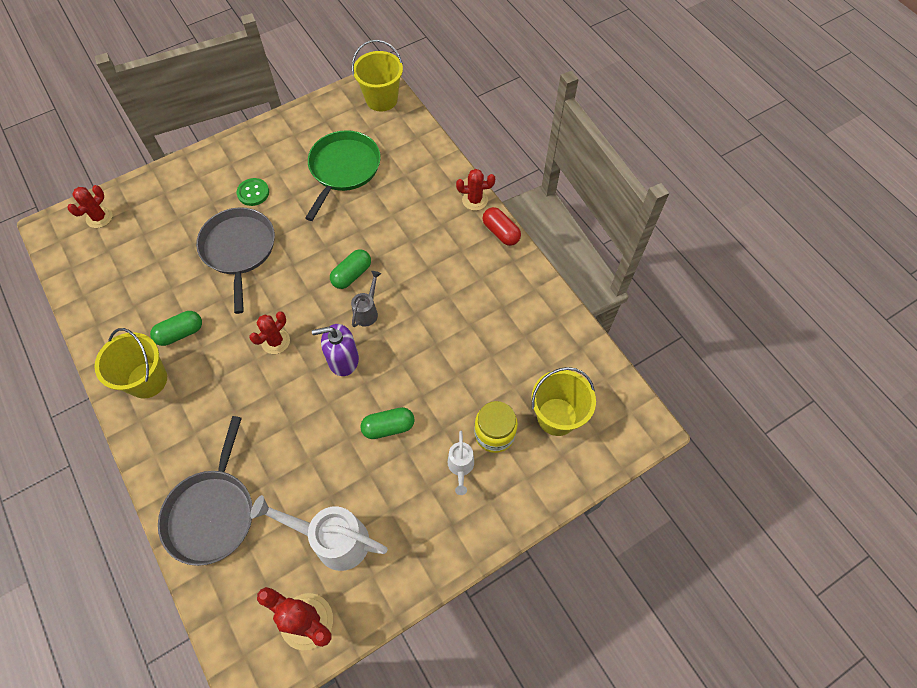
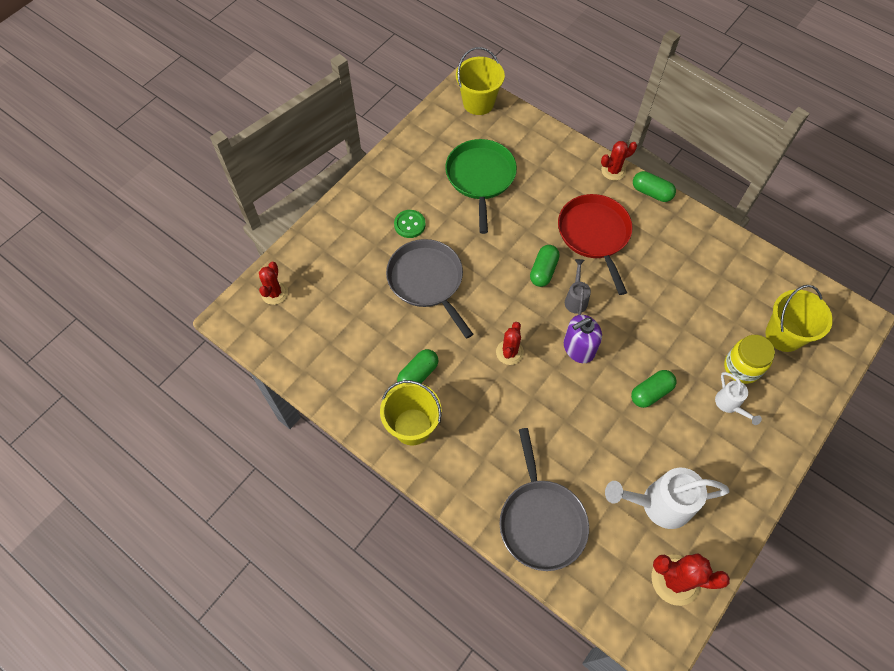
camera: 20 degrees left, 0 degrees up
(421, 256) = (594, 235): none -> red pan
(501, 232) = (651, 192): red capsule -> green capsule

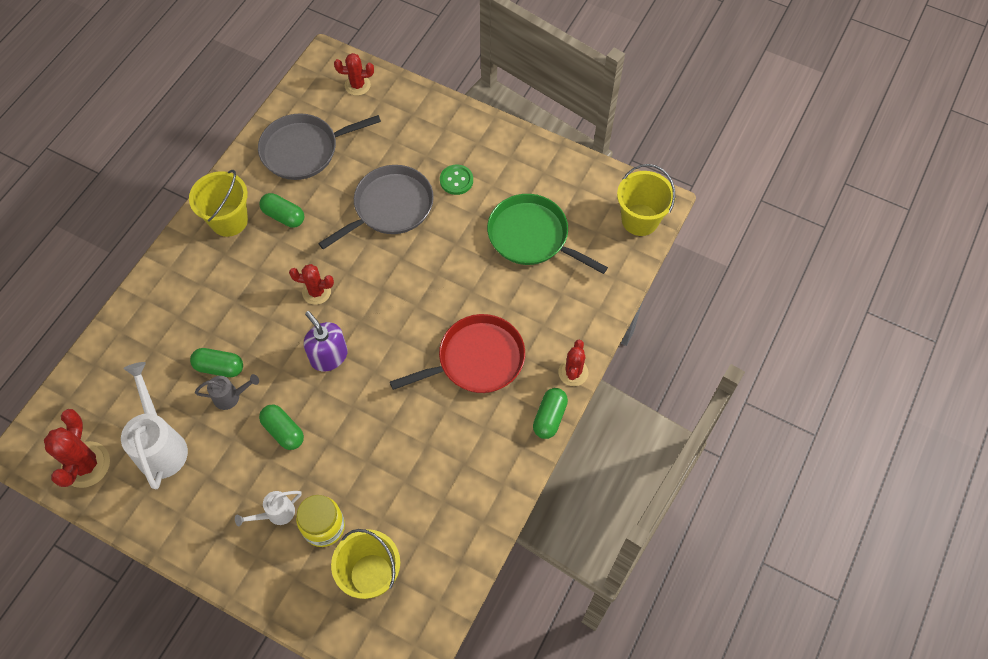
camera: 80 degrees right, 0 degrees up
(480, 177) = (532, 236): green pan -> green pan turned 135 degrees counterclockwise
(541, 521) = (141, 340): grey pan -> grey pan (304, 150)
(543, 271) = (419, 312): green capsule -> green capsule (219, 367)
(576, 299) = (388, 348): grey watering can -> grey watering can (231, 397)
(613, 170) = (573, 372): red cactus -> red cactus turned 45 degrees clockwise

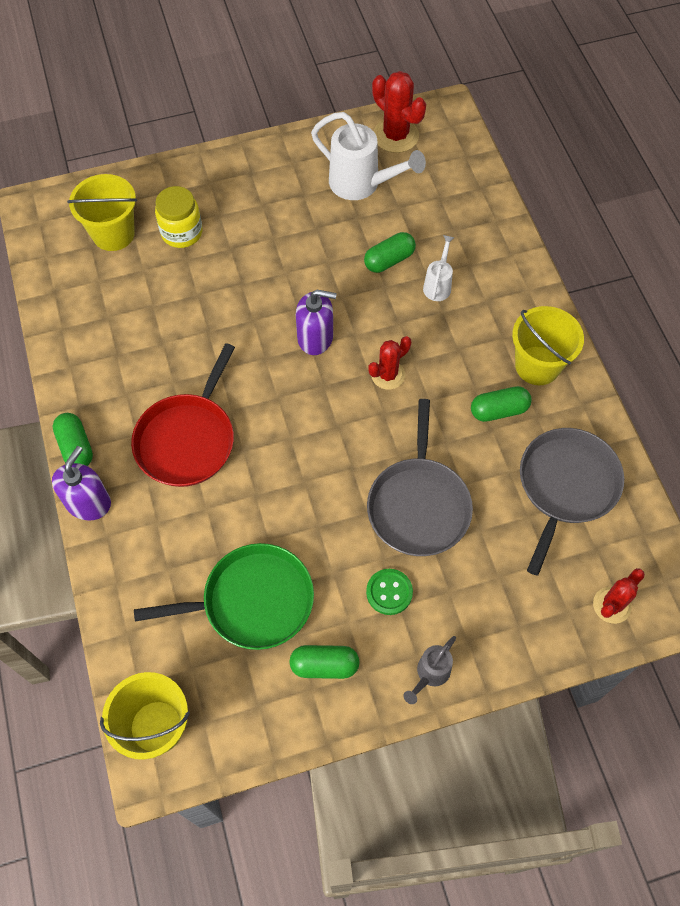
camera: 135 degrees right, 0 degrees up
(231, 397) = (354, 250): grey watering can -> grey watering can (430, 674)
(276, 514) = (226, 213): white watering can -> white watering can (438, 285)
(283, 431) = (285, 262): green capsule -> green capsule (324, 665)
(573, 372) = (88, 502): red cactus -> purple soap dispenser

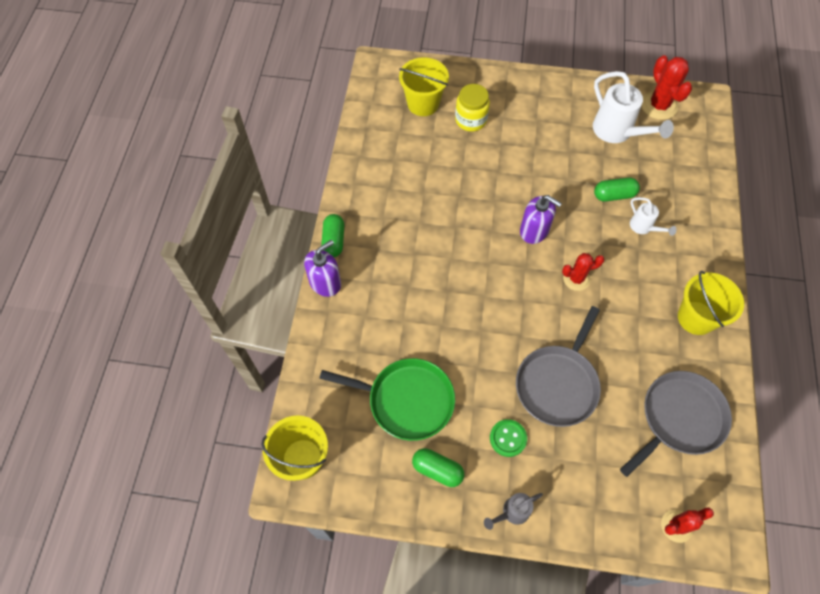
camera: 25 degrees right, 0 degrees up
(187, 439) = (411, 267): red pan -> none
(438, 285) = (643, 227): white watering can -> white watering can turned 105 degrees clockwise
(499, 410) = (650, 339): green capsule -> none

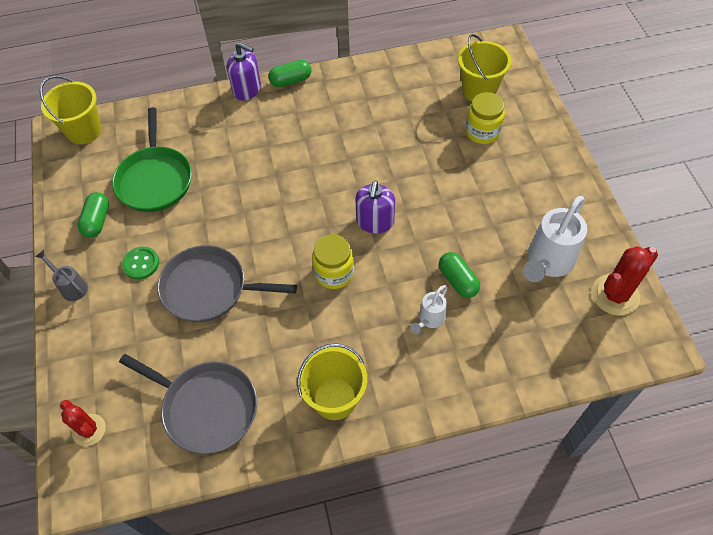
camera: 70 degrees right, 5 degrees down
(576, 279) = (334, 273): red cactus -> yellow jar

